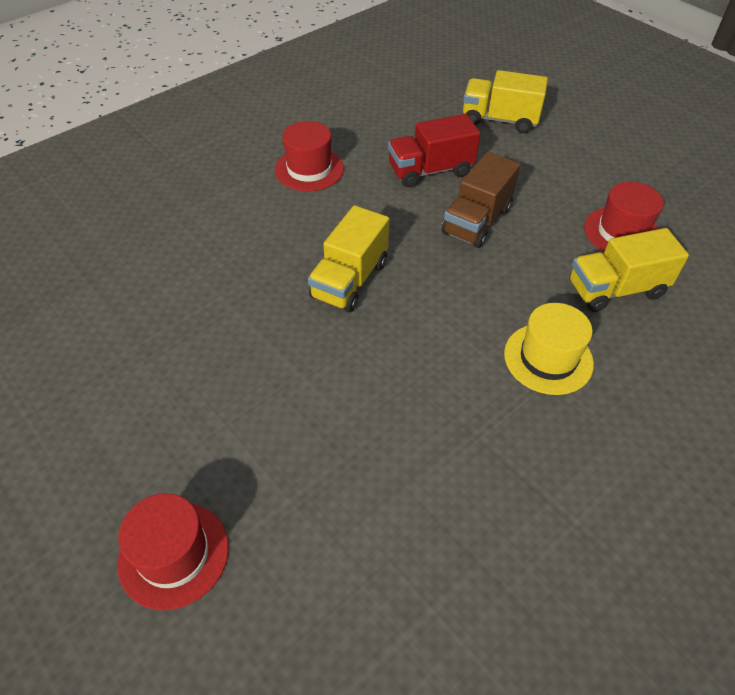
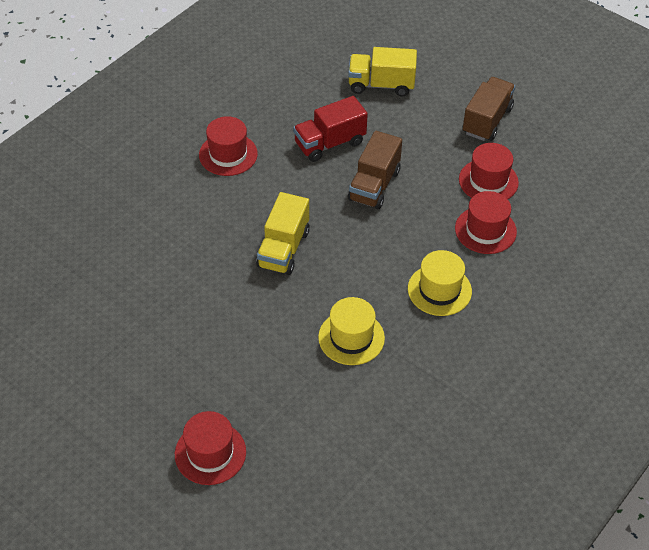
camera: 10 degrees left, 0 degrees up
(417, 407) = (351, 337): none -> yellow hat
(616, 290) = (485, 230): yellow truck -> red hat
(622, 167) = (486, 120): none -> brown truck

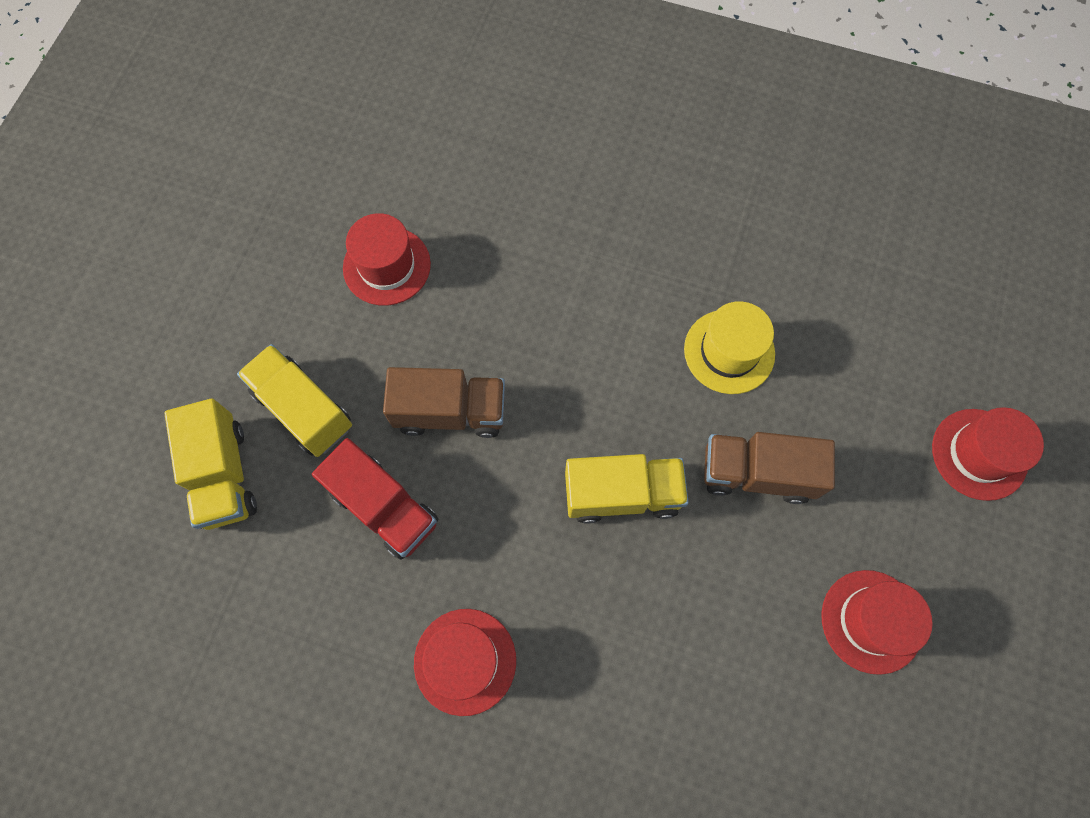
camera: 110 degrees left, 20 degrees up
(405, 123) = (303, 409): none -> yellow truck
(439, 290) = (605, 272): yellow hat -> none
(485, 230) = (480, 246): red hat -> red hat (871, 621)
(486, 120) = (262, 299): brown truck -> brown truck (756, 473)

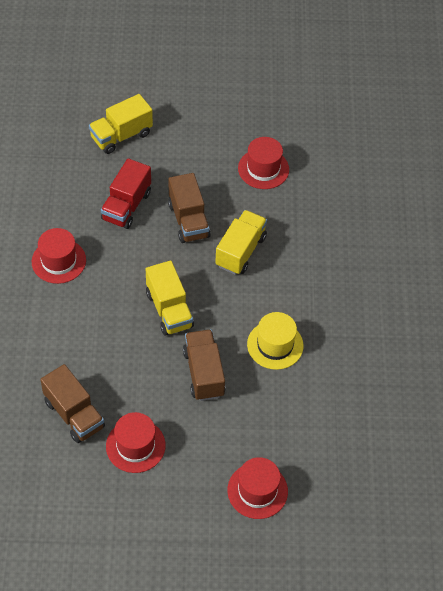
camera: 70 degrees right, 15 degrees down
(303, 409) = (167, 157): yellow truck -> yellow truck (240, 251)
(792, 712) = (74, 414): none -> brown truck

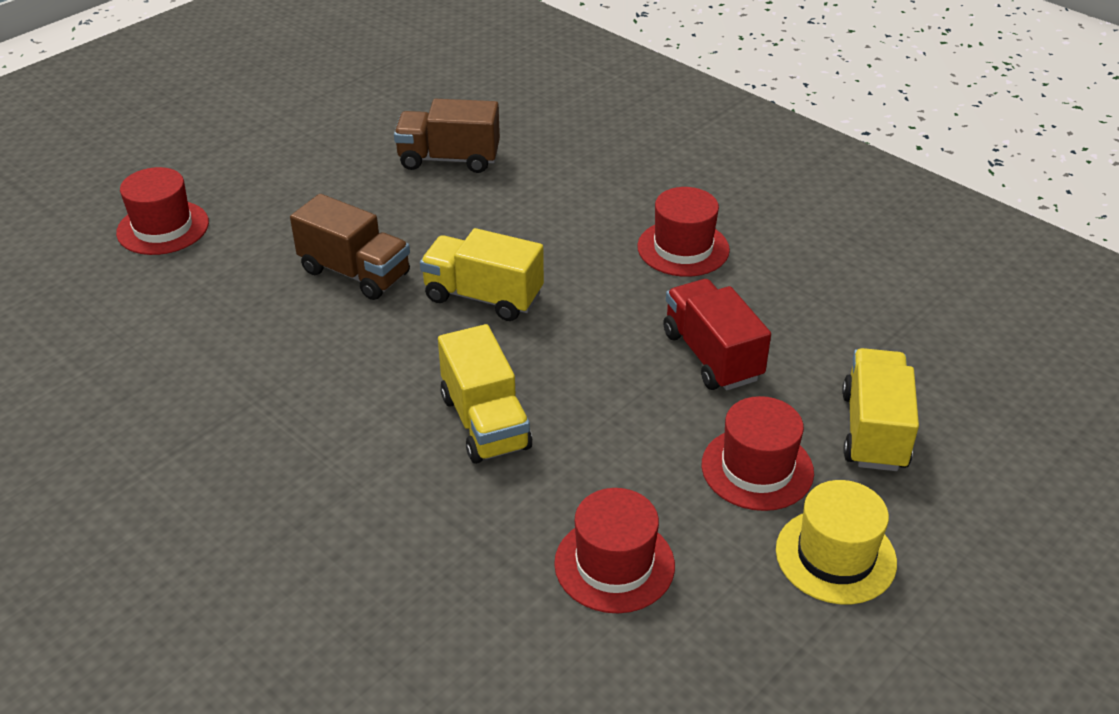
camera: 135 degrees right, 15 degrees down
(135, 445) = (349, 178): red hat -> red hat (757, 468)
(188, 220) = (610, 403): brown truck -> none
(275, 345) = (297, 357): yellow hat -> yellow hat (835, 556)

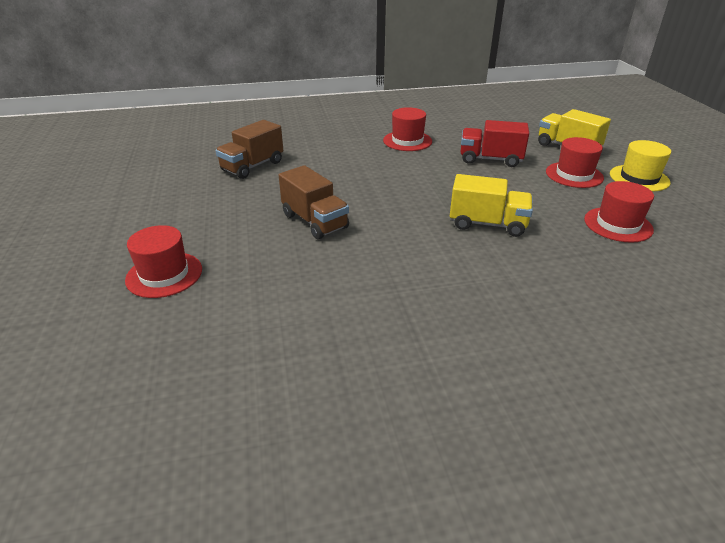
camera: 55 degrees left, 5 degrees down
(355, 273) = (315, 221): brown truck -> brown truck turned 75 degrees clockwise
(483, 297) = (384, 194): yellow truck -> none

